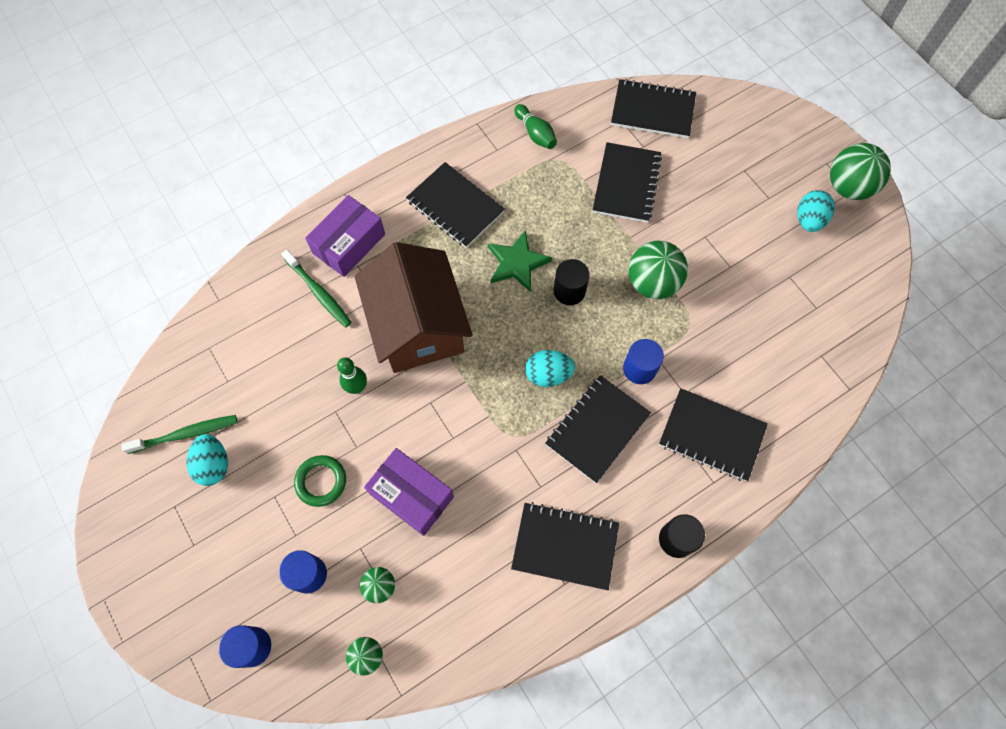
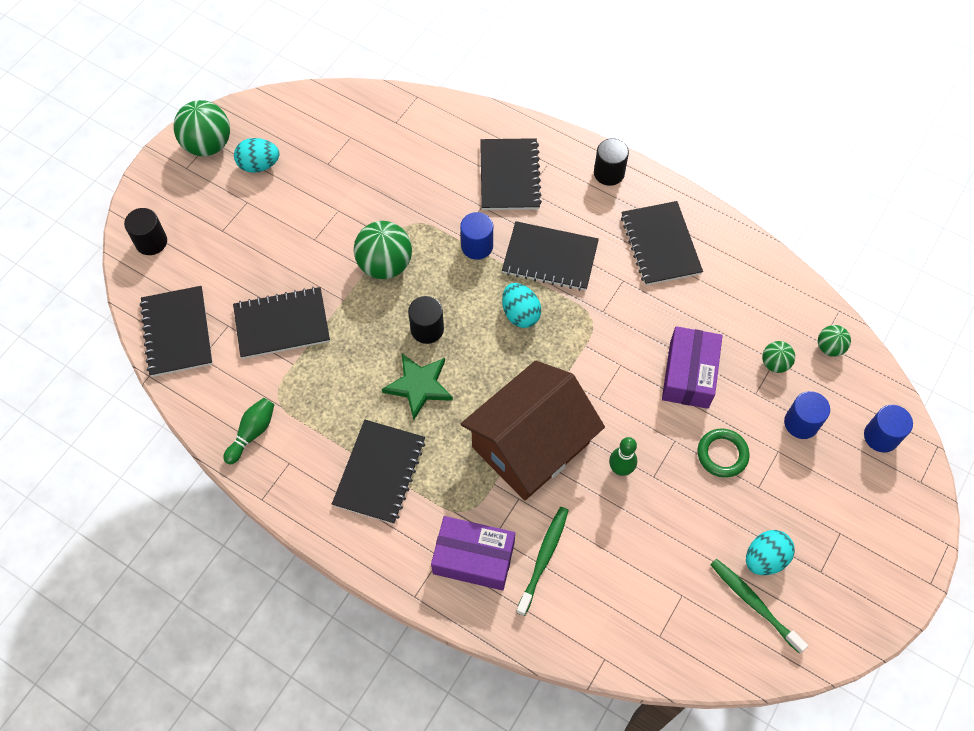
camera: 115 degrees left, 5 degrees down
(753, 117) = (151, 242): none -> black cylinder

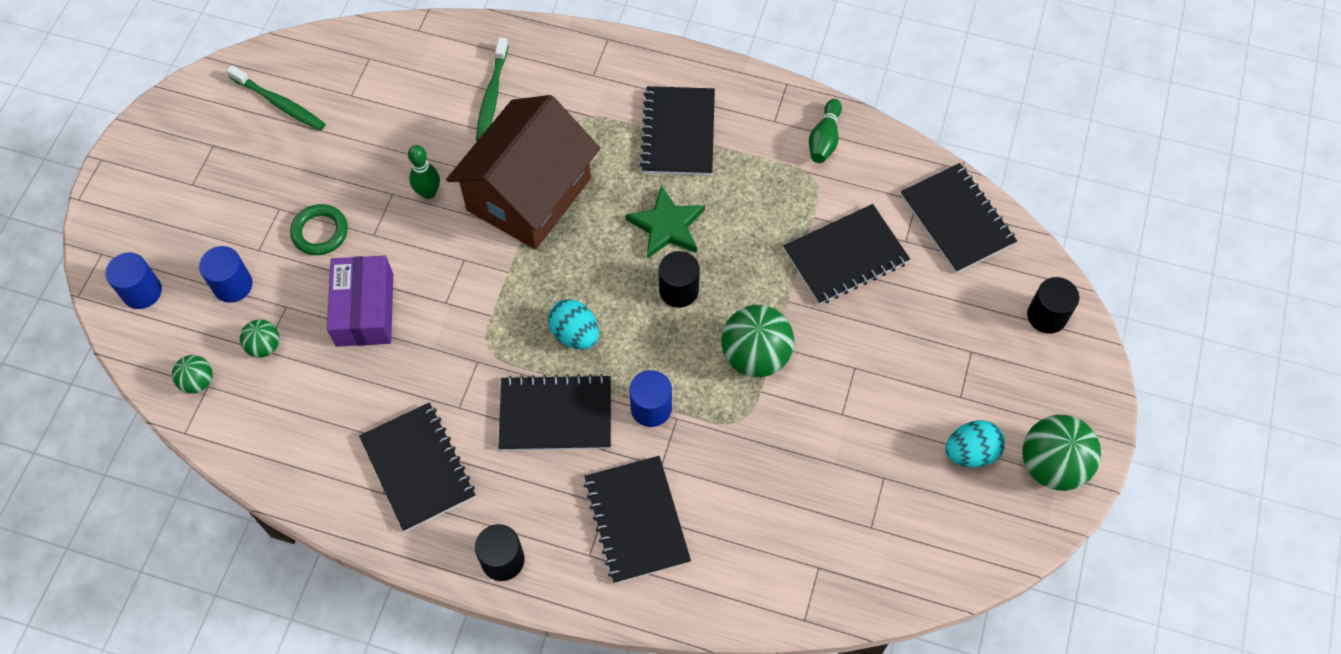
camera: 165 degrees right, 0 degrees up
(473, 558) = (560, 81): purple box -> none
(765, 558) = (270, 144): turquoise egg -> none

